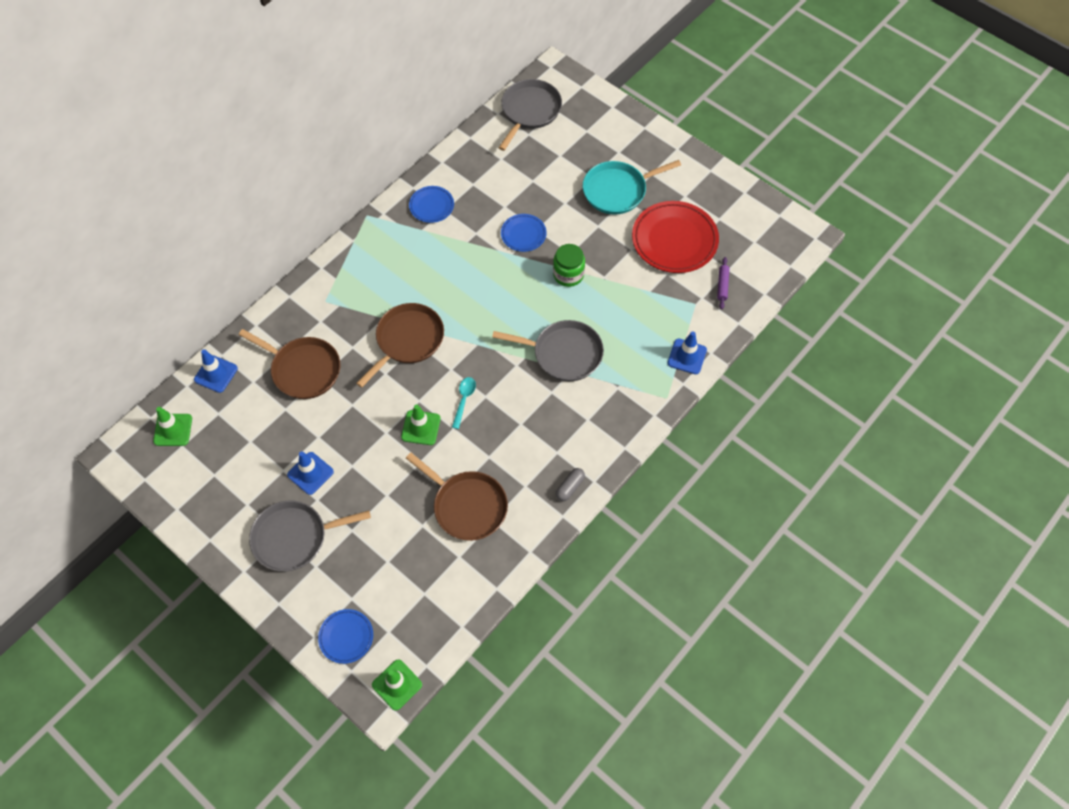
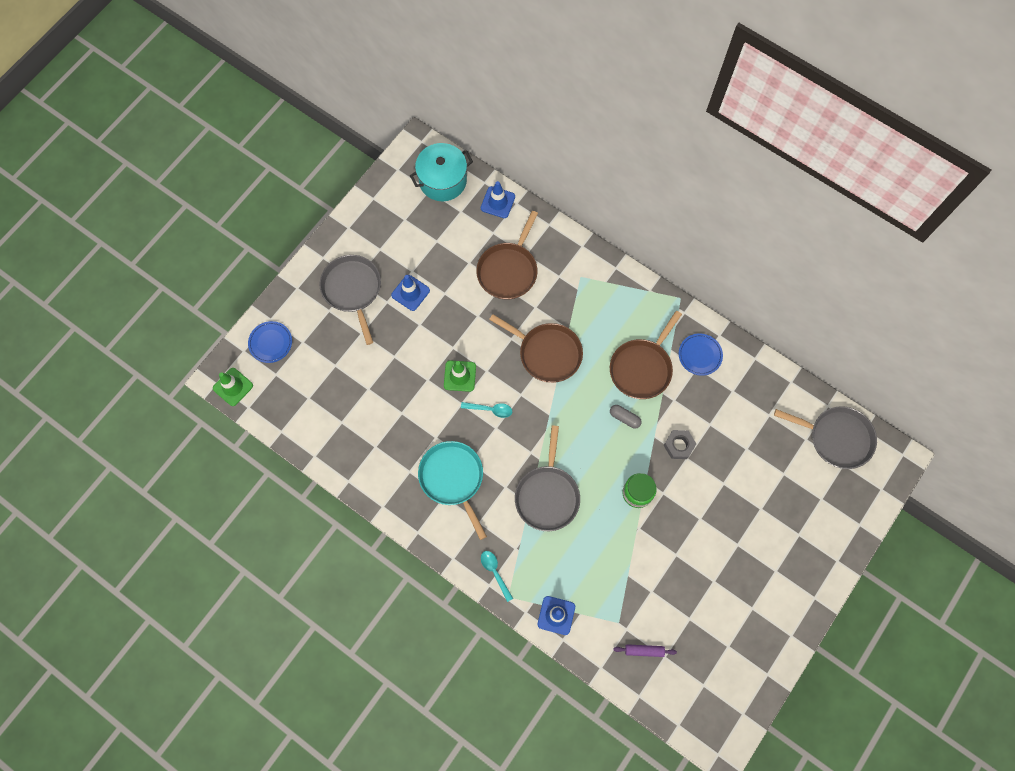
camera: 85 degrees right, 10 degrees up
(173, 430) = (443, 181): green traffic cone -> turquoise pot
(467, 506) = (387, 424): brown pan -> brown pan (642, 368)
(523, 234) = (678, 445): blue plate -> grey nut
(570, 487) = (410, 511): grey capsule -> grey capsule (624, 418)
(617, 190) = (747, 536): turquoise pan -> turquoise pan (453, 478)
(641, 408) = (495, 572): none -> turquoise spoon
(674, 240) = (693, 598): red plate -> none

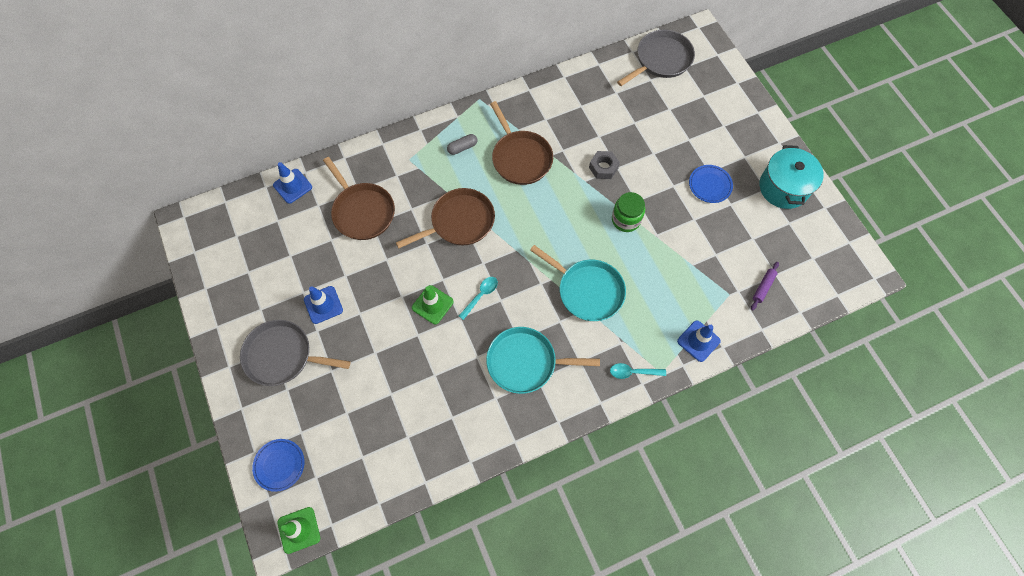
camera: 60 degrees left, 5 degrees down
(443, 181) = (236, 219): turquoise pot -> turquoise pot (783, 187)
(547, 495) = (587, 290): grey pan -> turquoise pan
(624, 418) = (555, 194): grey capsule -> grey capsule (462, 147)
(700, 355) = (537, 112): blue plate -> blue plate (710, 185)

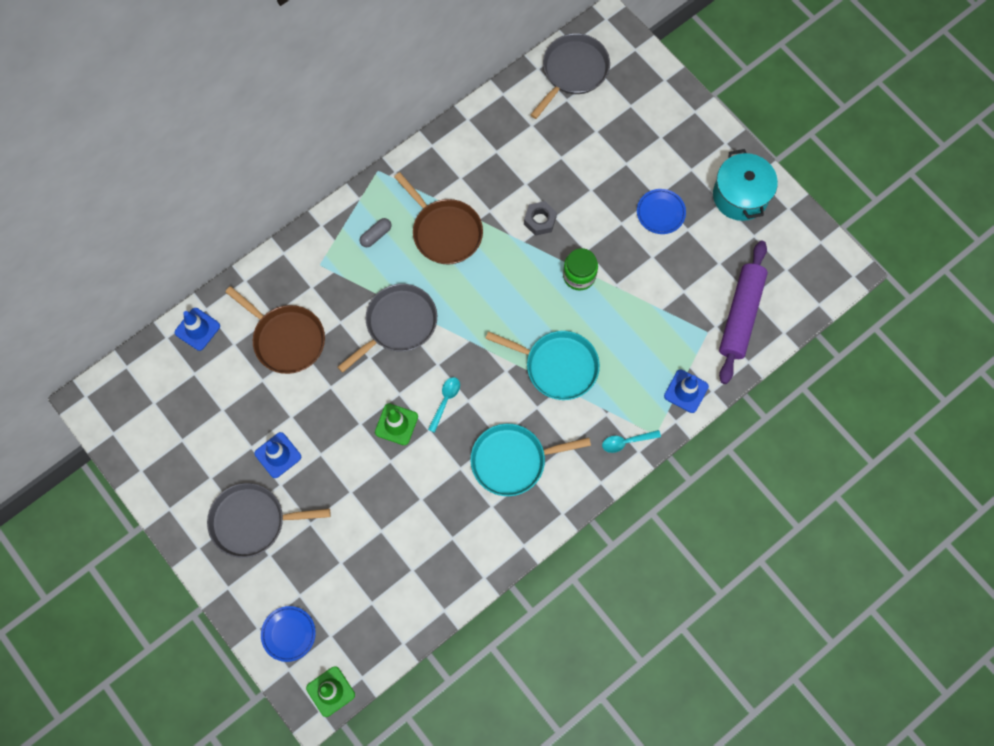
camera: 15 degrees left, 5 degrees up
(459, 222) = (398, 324): brown pan -> grey pan
(763, 287) = (740, 315): purple rolling pin -> purple rolling pin, size x2.37

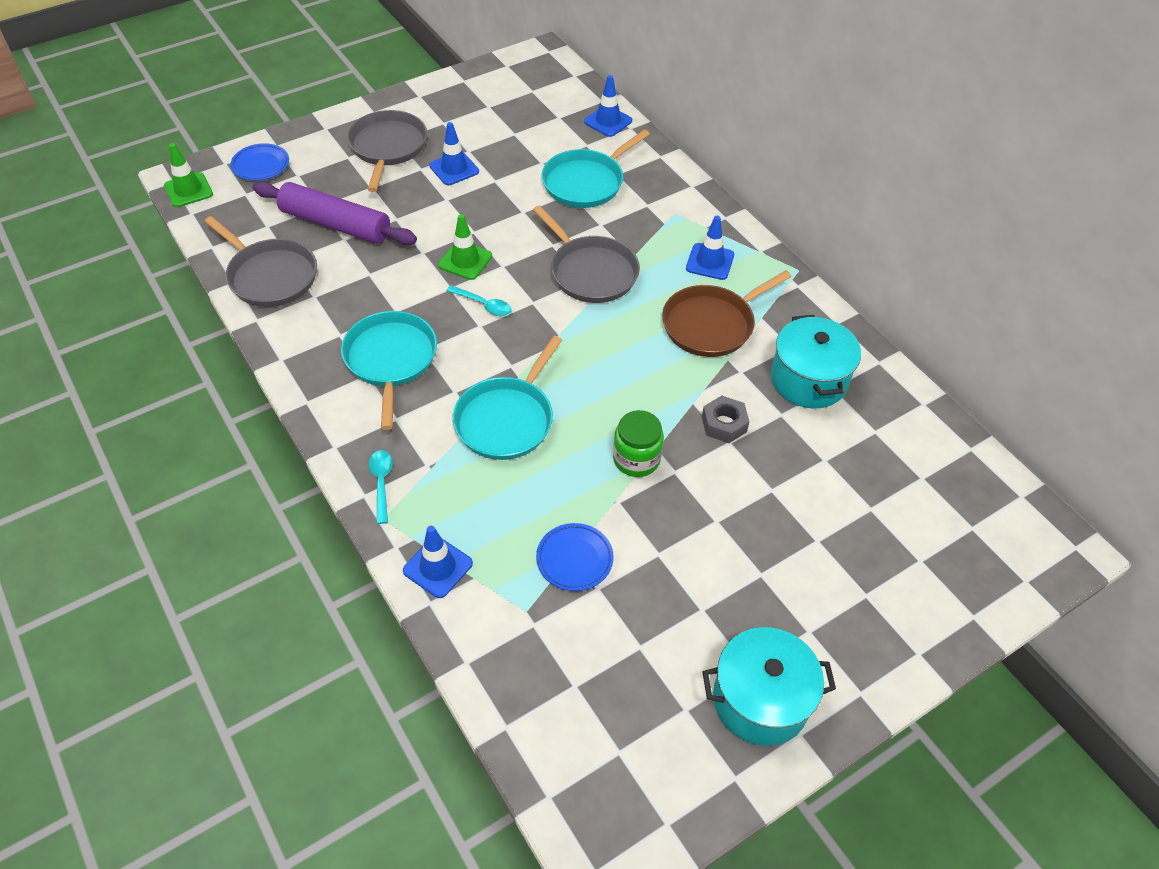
camera: 95 degrees right, 20 degrees down
(286, 339) = (586, 182): brown pan -> turquoise pan
(376, 235) = (710, 262): grey capsule -> blue traffic cone
(491, 166) = (808, 379): none -> turquoise pot
(573, 71) = (972, 492): grey pan -> grey pan (270, 276)
(660, 213) = (732, 575): blue plate -> blue plate (574, 559)
(740, 315) = (546, 664): purple rolling pin -> purple rolling pin (335, 224)

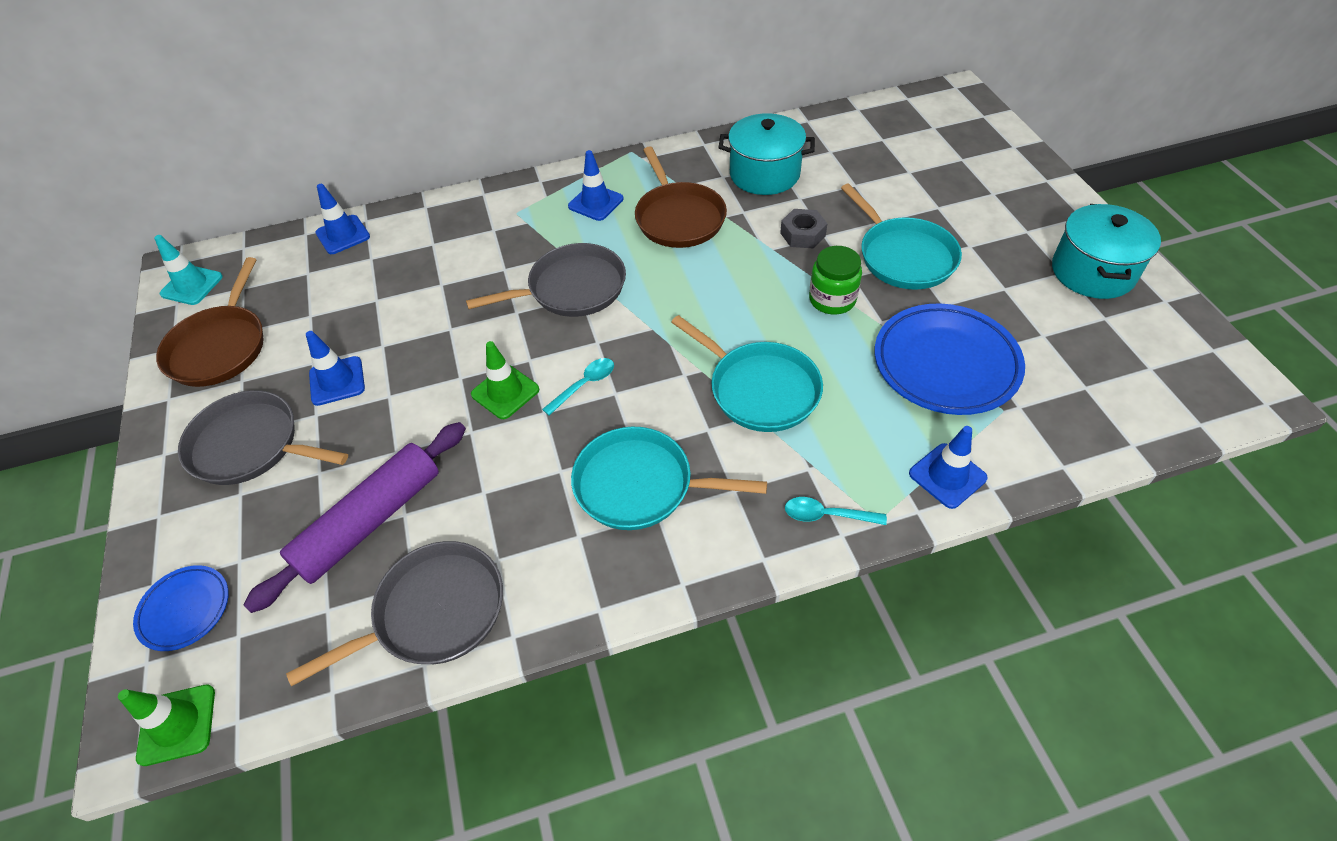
camera: 70 degrees left, 0 degrees up
(471, 101) = (220, 347): none -> brown pan
(527, 66) = (192, 285): none -> turquoise traffic cone
(574, 559) = (945, 364): blue plate -> blue plate, size x1.89
(586, 182) = (432, 269): turquoise pan -> turquoise pan (904, 256)

